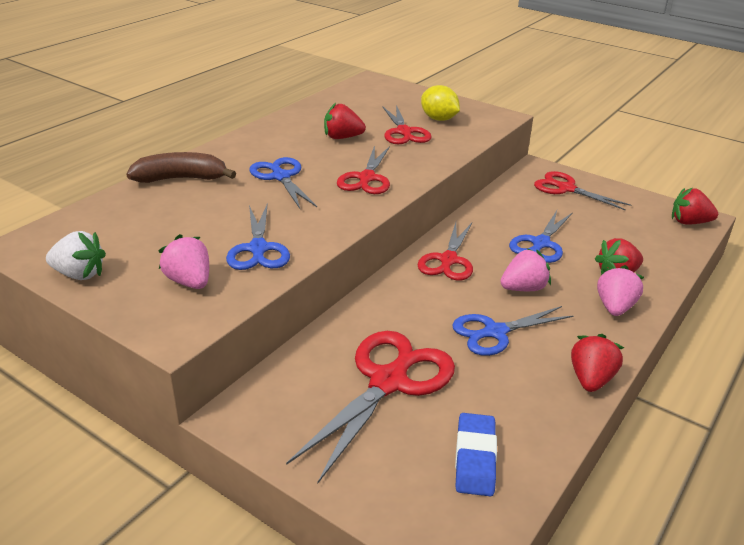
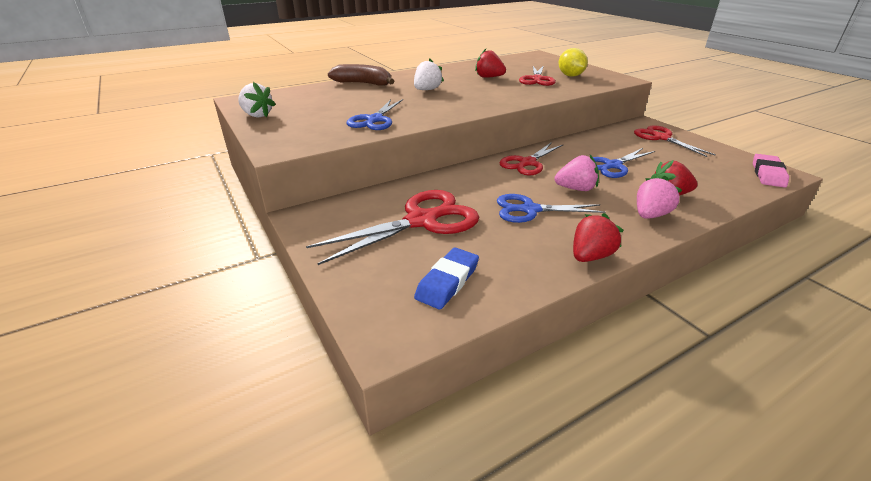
camera: 25 degrees right, 0 degrees up
(189, 282) = (315, 128): pink strawberry -> none
(281, 177) = (427, 90): blue scissors -> white strawberry
(366, 178) = (486, 97): red scissors -> none
(689, 222) = (768, 174): red strawberry -> pink eraser

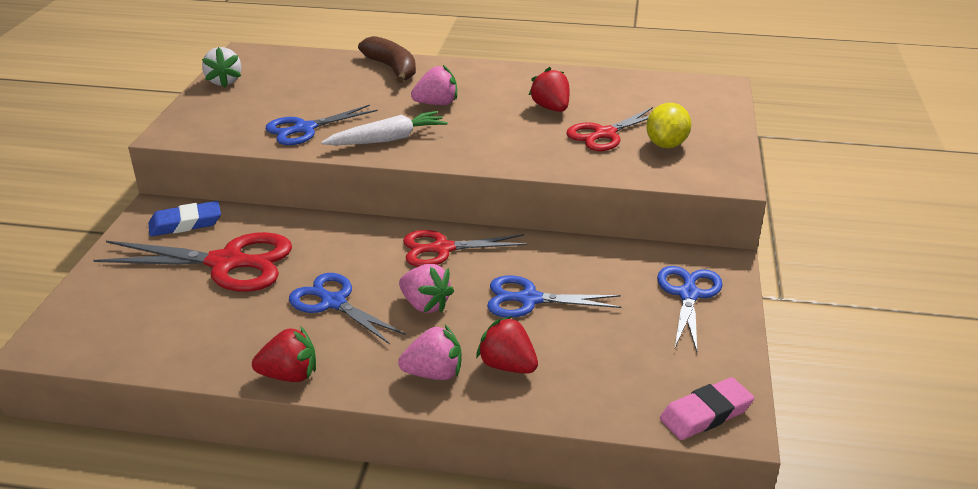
camera: 40 degrees right, 0 degrees up
(427, 90) = (436, 104): white strawberry -> pink strawberry
(438, 110) = (388, 139): none -> white carrot
(447, 282) = (148, 328): blue eraser -> blue eraser (185, 223)
(661, 138) = (688, 295): red scissors -> blue scissors

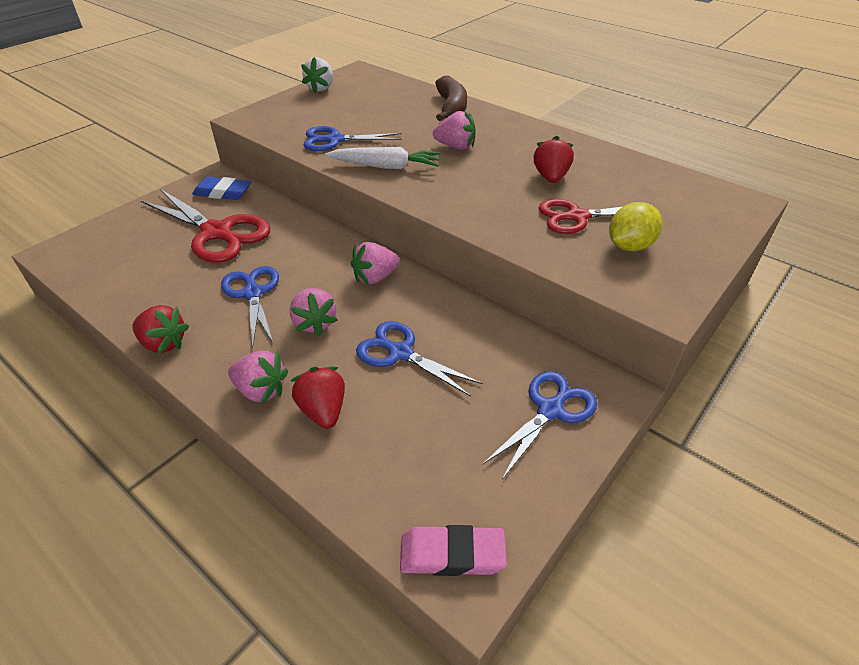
camera: 30 degrees right, 10 degrees up
(442, 249) = (375, 277): red scissors -> pink strawberry

